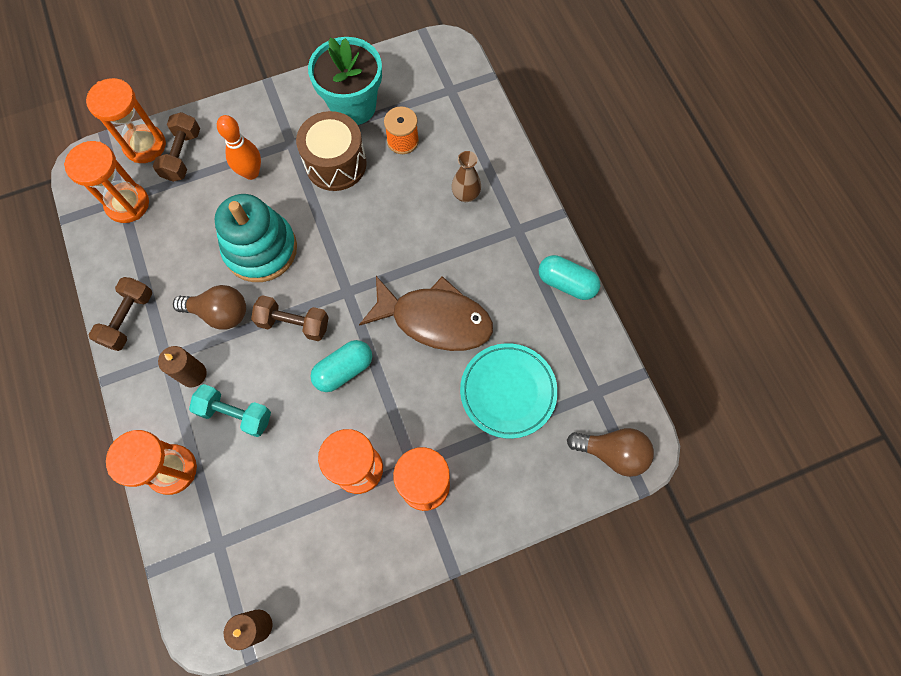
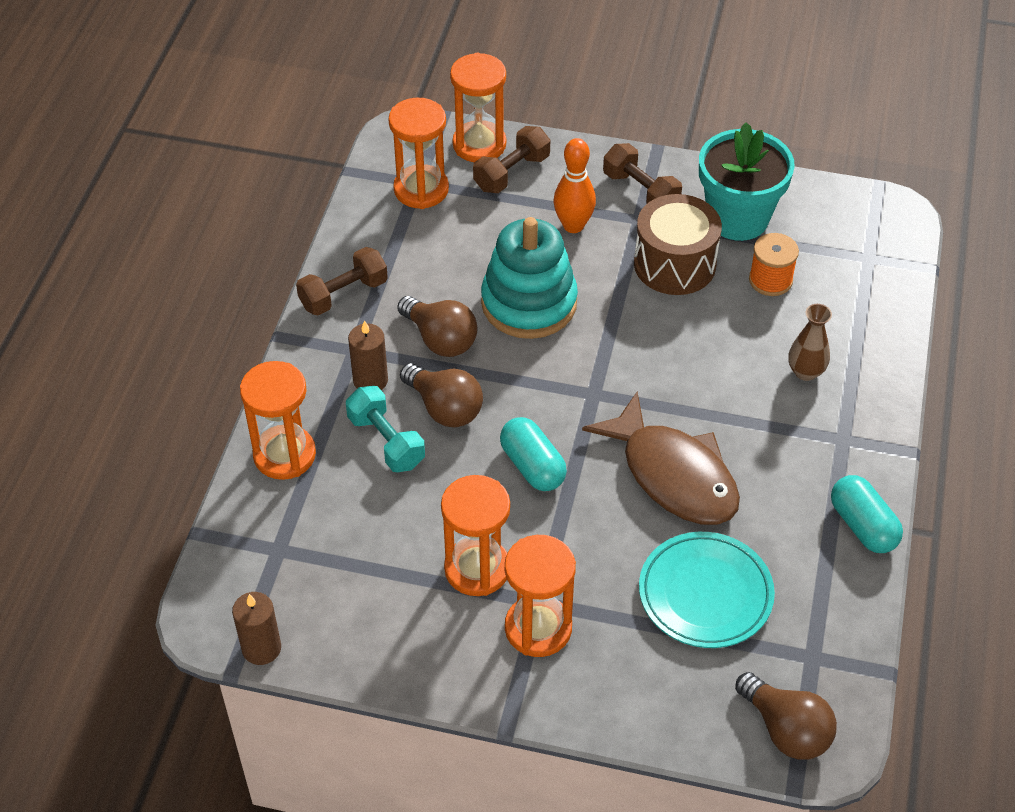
camera: 35 degrees right, 20 degrees down
(257, 364) = (444, 408): none -> brown light bulb
(293, 323) = (511, 392): brown dumbbell -> brown dumbbell (641, 191)
(344, 370) = (532, 466): turquoise capsule -> turquoise capsule turned 60 degrees clockwise

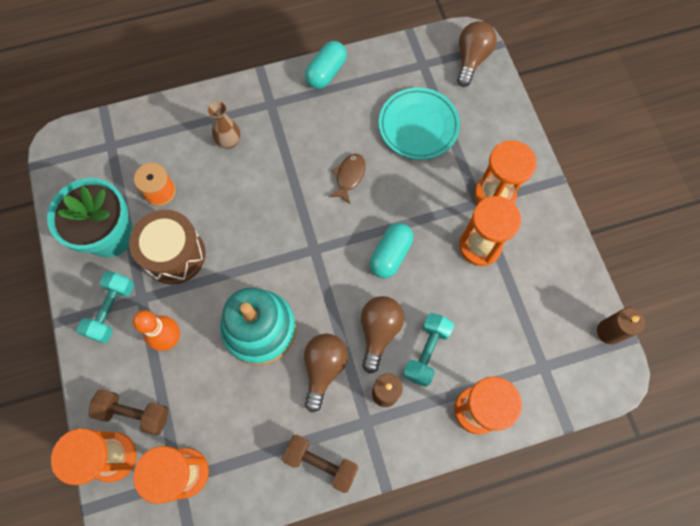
camera: 120 degrees left, 20 degrees up
(641, 191) = (111, 310): brown dumbbell -> turquoise dumbbell
(673, 475) = (349, 176): brown fish -> brown fish, size x0.47

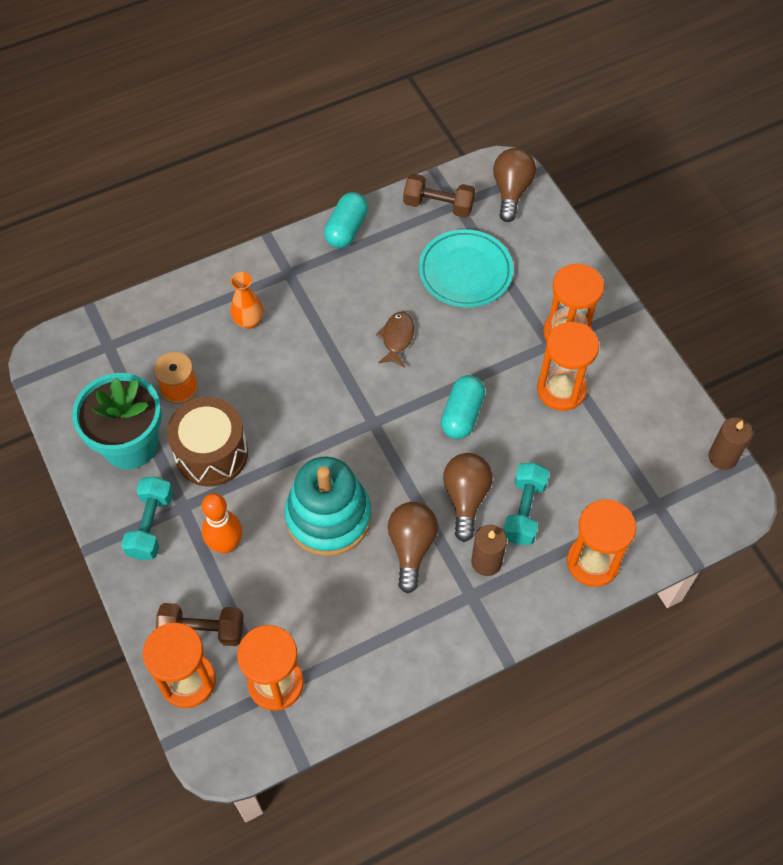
camera: 10 degrees left, 10 degrees down
(229, 142) = (248, 321): brown vase -> orange vase
(321, 463) = (429, 647): brown dumbbell -> brown dumbbell (438, 205)

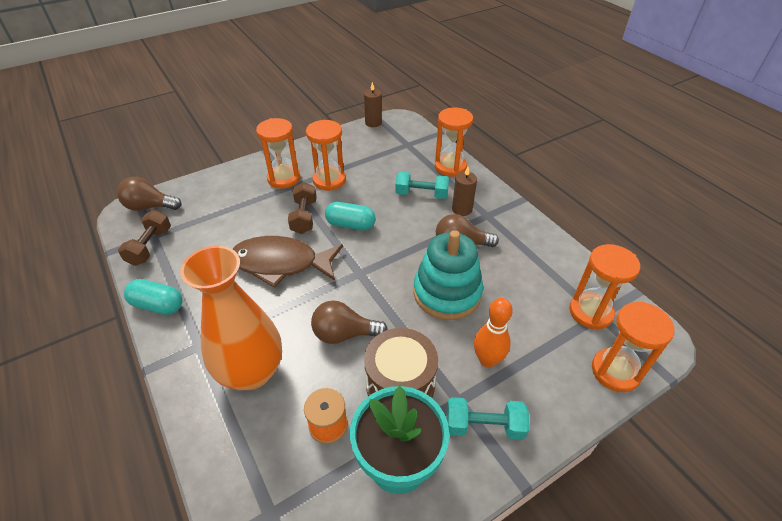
camera: 95 degrees left, 15 degrees down
(202, 630) = (569, 367): brown dumbbell -> brown dumbbell (304, 217)
(248, 321) = (252, 372): orange vase -> orange vase, size x2.27
(397, 338) = (281, 263): brown fish -> brown fish, size x2.13
(465, 272) = (222, 228): turquoise plate -> none
(466, 498) = (417, 220): brown light bulb -> brown light bulb (344, 334)

